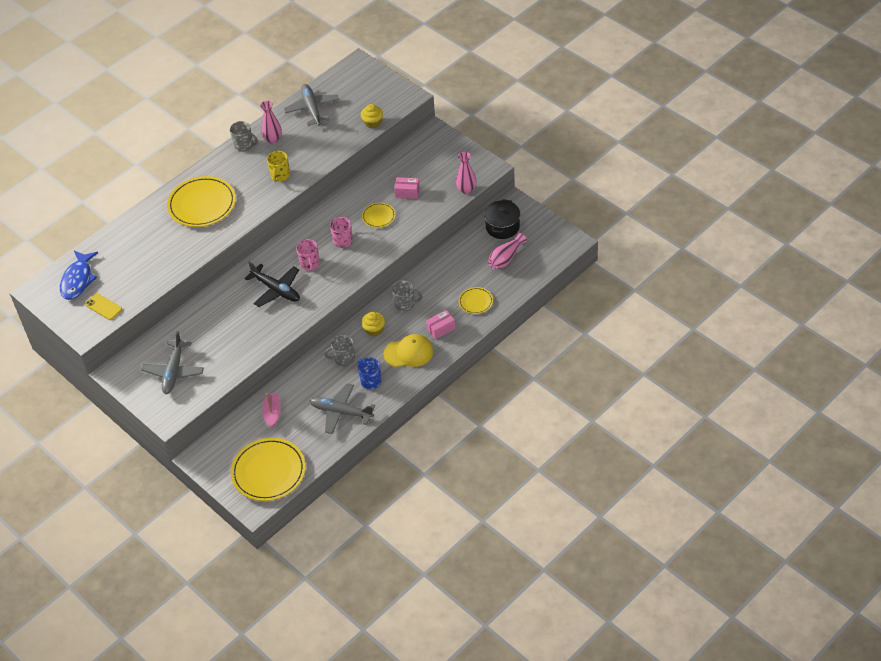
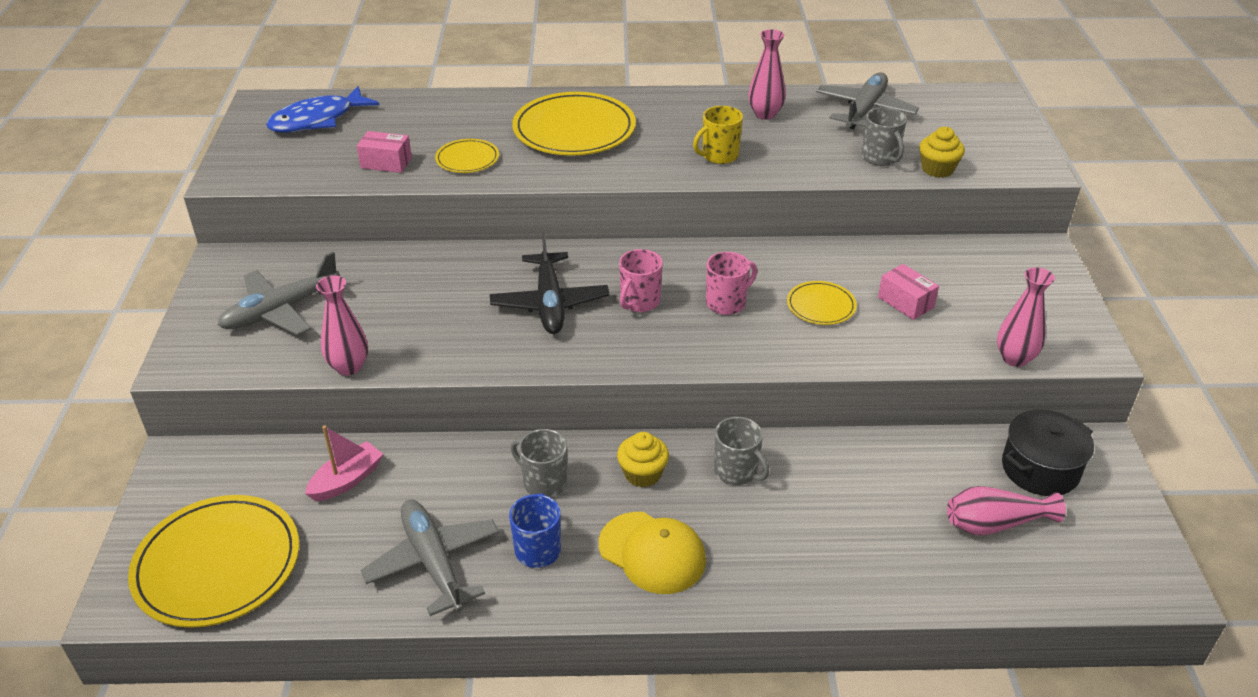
camera: 40 degrees right, 10 degrees down
(103, 307) = (294, 163): yellow phone -> none
(235, 370) = (349, 367): none -> pink vase
(244, 145) = (718, 101): grey mug -> grey mug (880, 158)
(441, 329) = (751, 555): pink box -> pink box (386, 163)
(475, 302) = (862, 556): yellow plate -> yellow plate (467, 159)

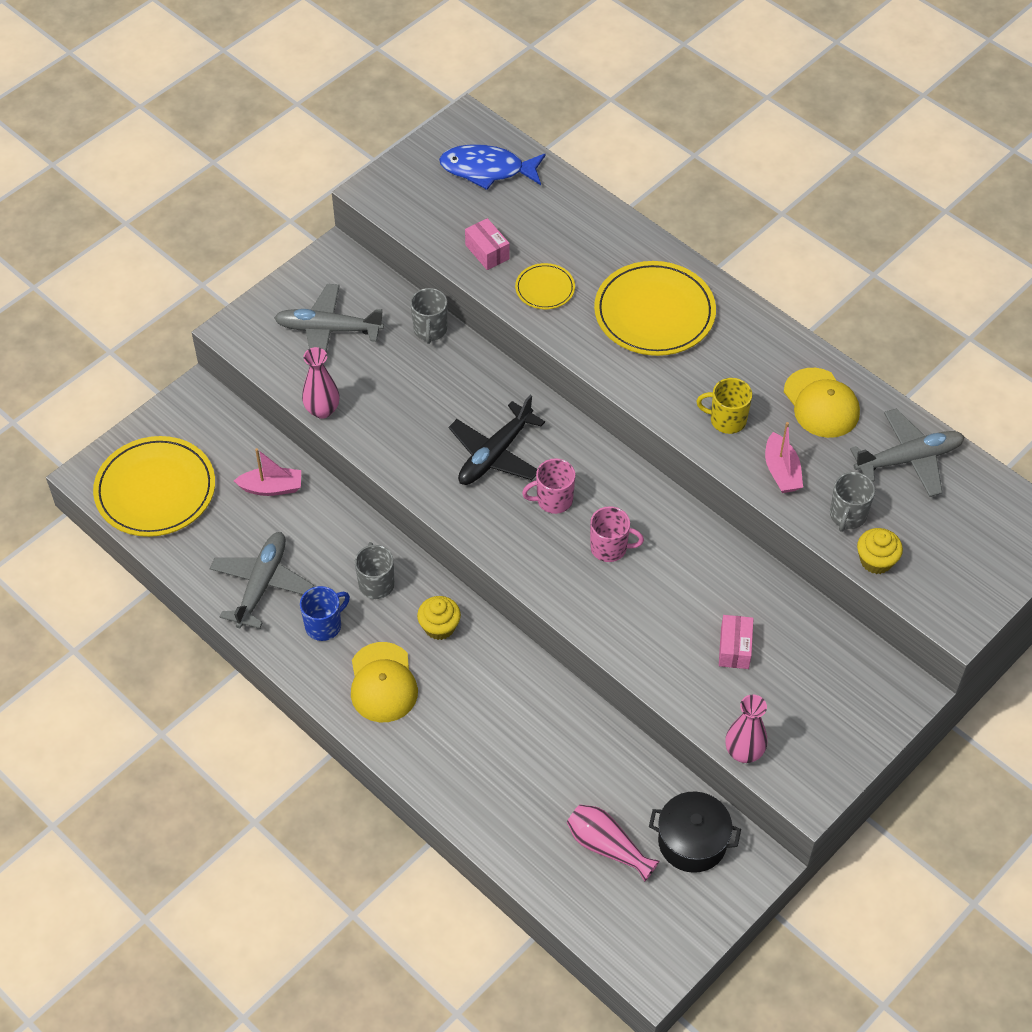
camera: 45 degrees right, 15 degrees up
(736, 471) = (497, 674): grey mug -> grey mug (430, 330)
(765, 114) = (821, 403): pink vase -> yellow cap
(800, 161) = (781, 471): none -> pink boat
(821, 306) = (670, 602): yellow plate -> none

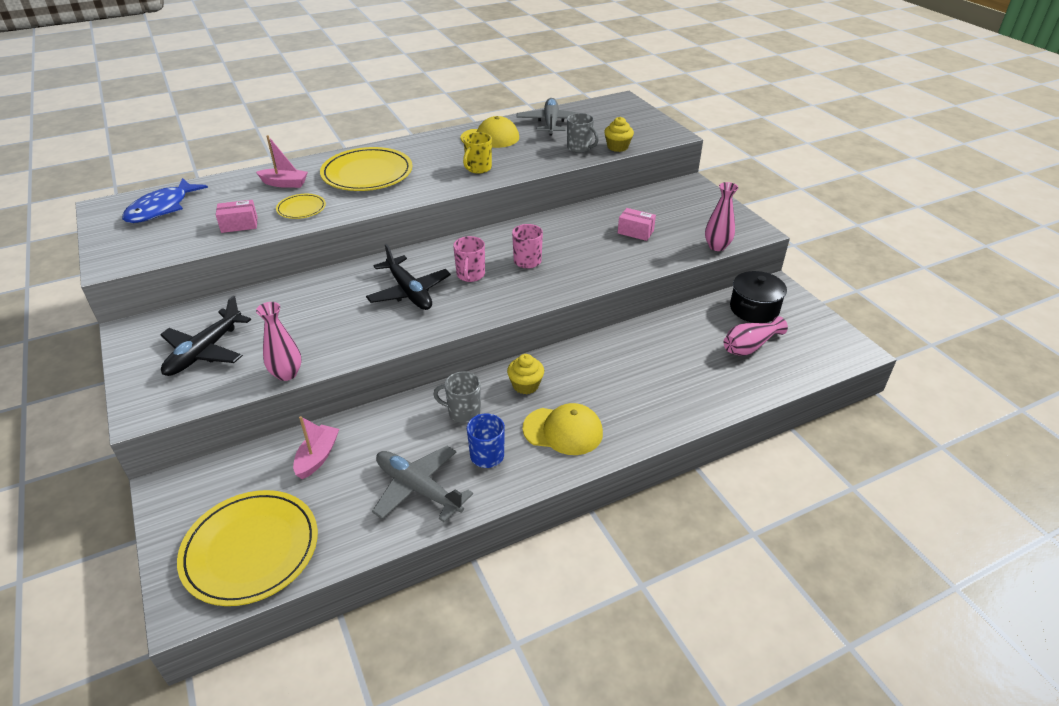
camera: 70 degrees left, 15 degrees down
(328, 330) = (205, 351): grey plane -> black plane
(430, 330) = (263, 297): grey mug -> none
(781, 471) = (532, 160): pink boat -> pink boat (284, 183)

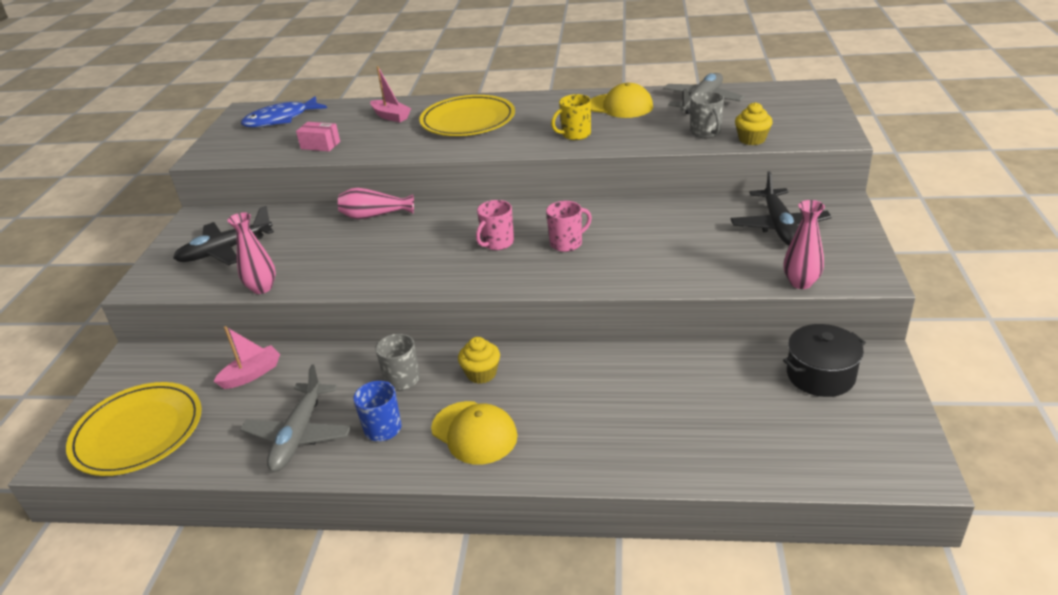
camera: 35 degrees right, 5 degrees down
(301, 208) = (381, 141): yellow plate -> none
(409, 292) = (427, 244): black plane -> black plane (779, 226)
(418, 489) = (299, 435): grey plane -> grey plane turned 150 degrees counterclockwise
(635, 232) = (715, 242): pink box -> none
(749, 346) = (771, 417): pink vase -> pink vase (374, 215)

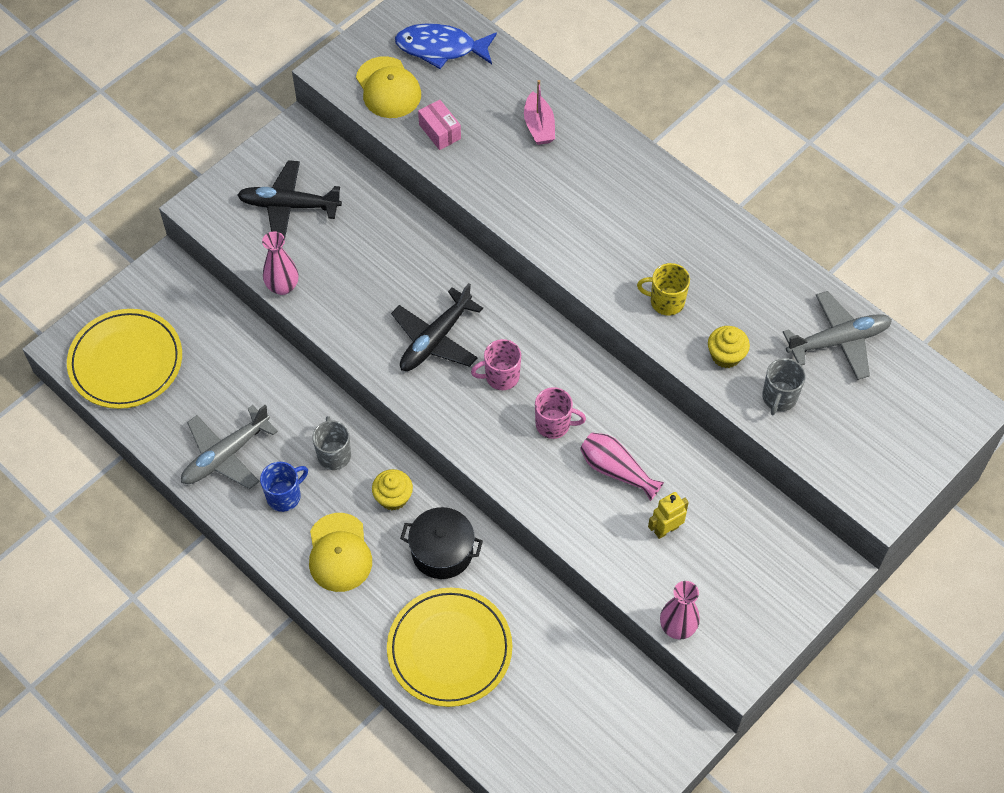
camera: 35 degrees right, 25 degrees up
(251, 374) = (236, 359): pink boat -> none
(374, 215) = (438, 250): pink vase -> pink vase (616, 470)
(468, 120) = (598, 193): yellow plate -> yellow plate (449, 649)
(620, 106) = (756, 284): yellow cap -> yellow cap (388, 88)
(716, 245) = (666, 529): none -> yellow robot
(752, 139) = (805, 443): yellow cupcake -> yellow cupcake (726, 355)
(779, 226) = (745, 549): black plane -> black plane (435, 339)
(820, 375) = (628, 709): black pot -> black pot (442, 551)

